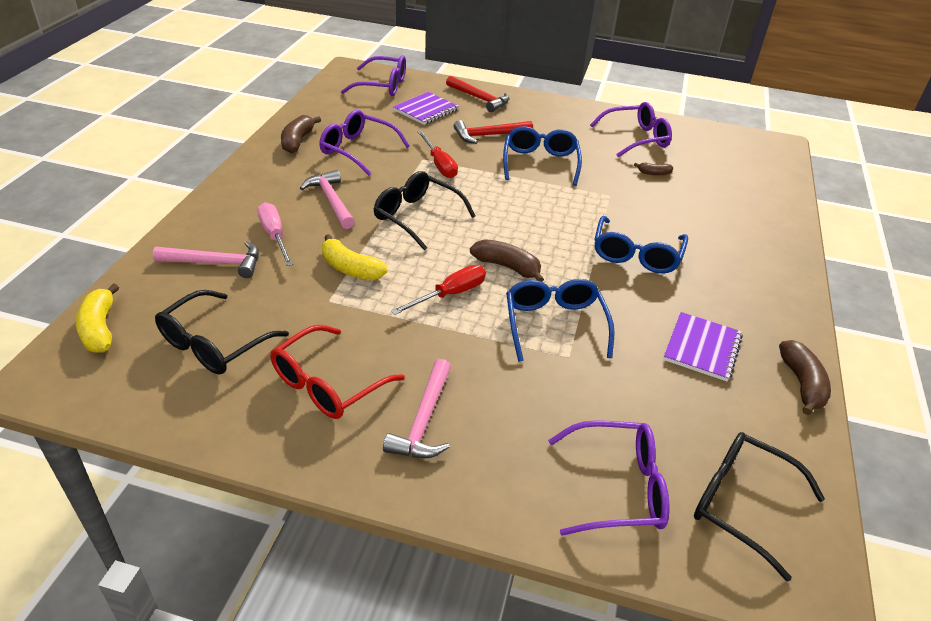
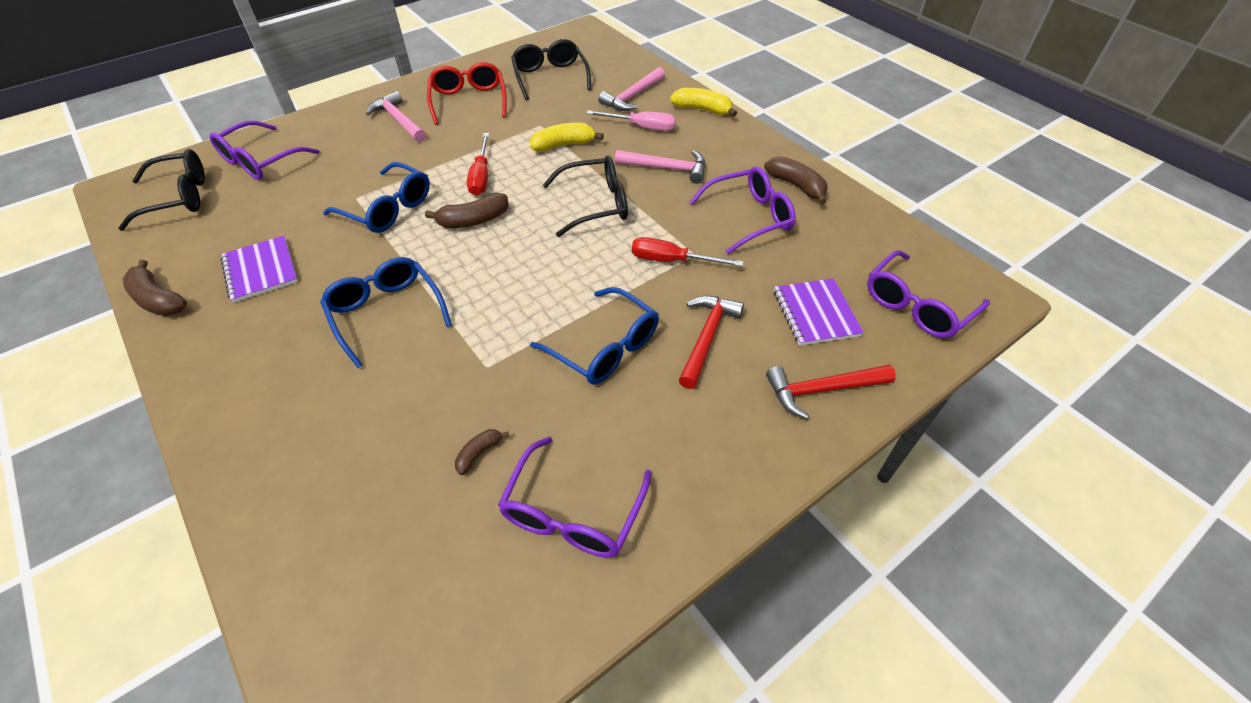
camera: 130 degrees right, 10 degrees up
(100, 329) = (607, 50): yellow banana -> yellow banana (702, 110)

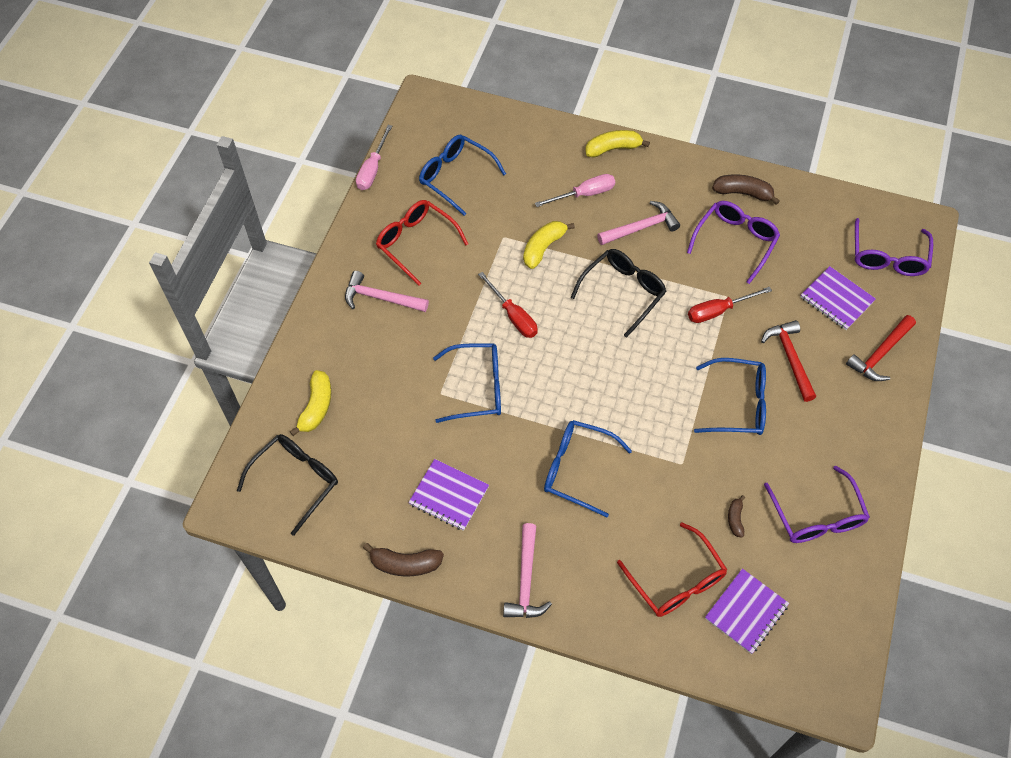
camera: 35 degrees left, 10 degrees up
(260, 161) = (316, 407): purple glasses -> yellow banana
(347, 474) = (676, 581): none -> red glasses
(376, 562) = (746, 612): none -> purple notebook
(473, 220) = (552, 359): brown banana -> none
(495, 50) = (372, 169): none -> pink screwdriver
(550, 77) = (455, 176): black glasses -> blue glasses
(632, 96) = (545, 163): pink hammer -> pink hammer (526, 580)

